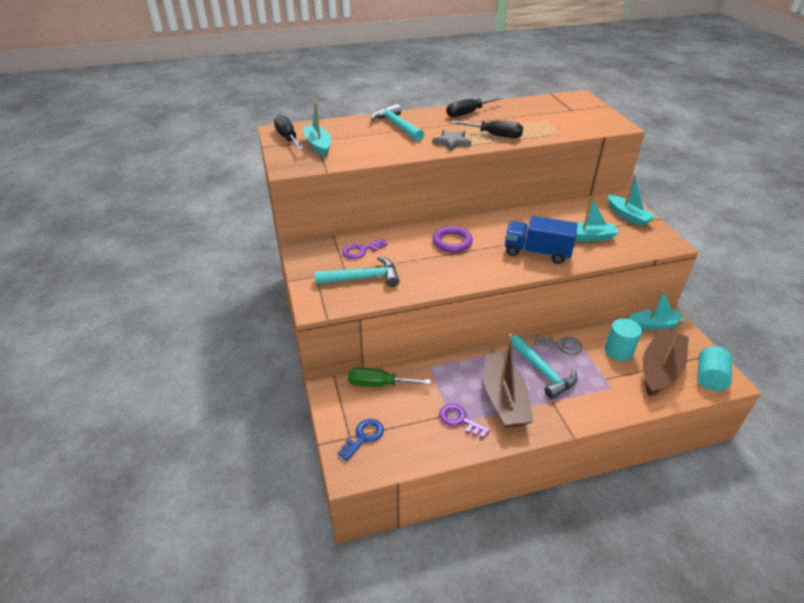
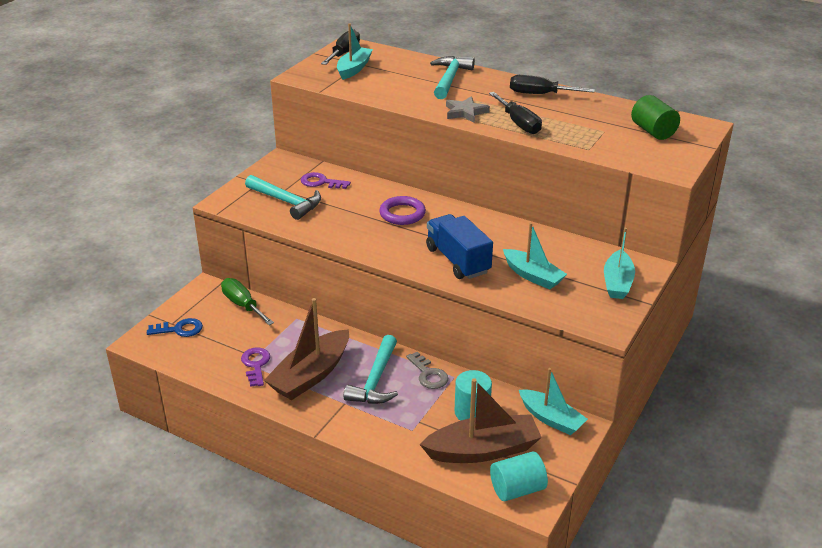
camera: 45 degrees right, 5 degrees down
(566, 109) = (653, 131): none -> green cylinder

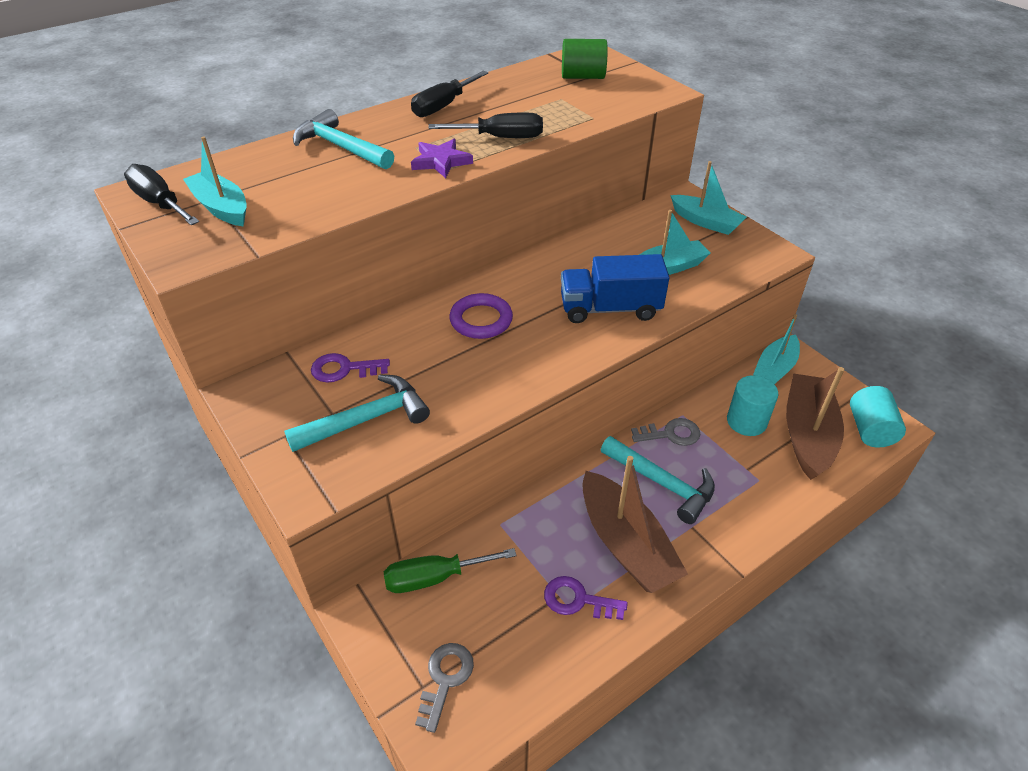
camera: 65 degrees left, 10 degrees up
(179, 329) = (445, 679): blue key -> grey key
(321, 182) = (344, 369): purple key -> purple key turned 45 degrees clockwise
(465, 112) = (441, 161): grey star -> purple star
(551, 419) = (774, 369): turquoise boat -> turquoise boat turned 150 degrees clockwise

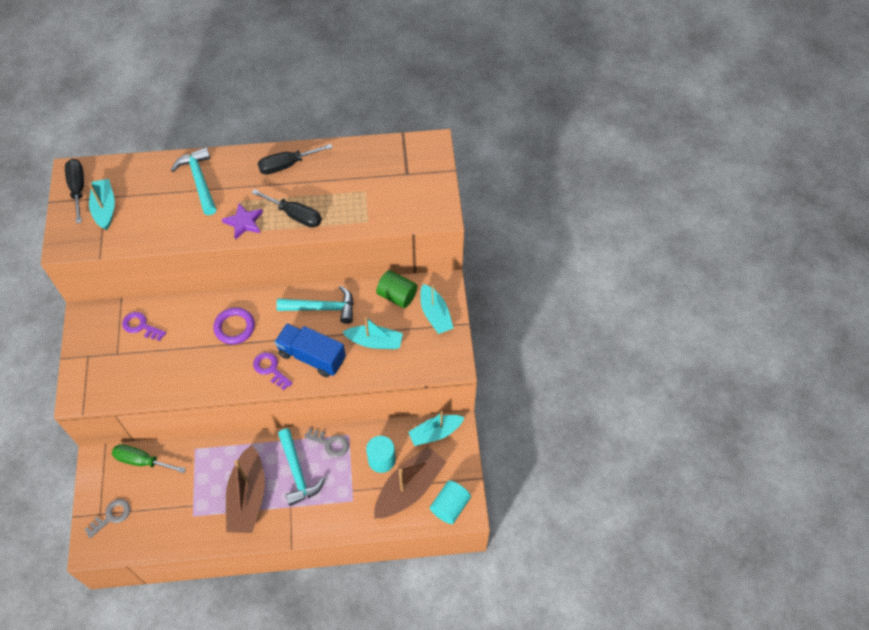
camera: 30 degrees right, 15 degrees up
(366, 419) = (130, 366): turquoise hammer -> turquoise hammer (322, 308)
(578, 600) = (199, 513): purple key -> purple key (270, 369)
(582, 77) = (400, 172): green cylinder -> green cylinder (397, 296)

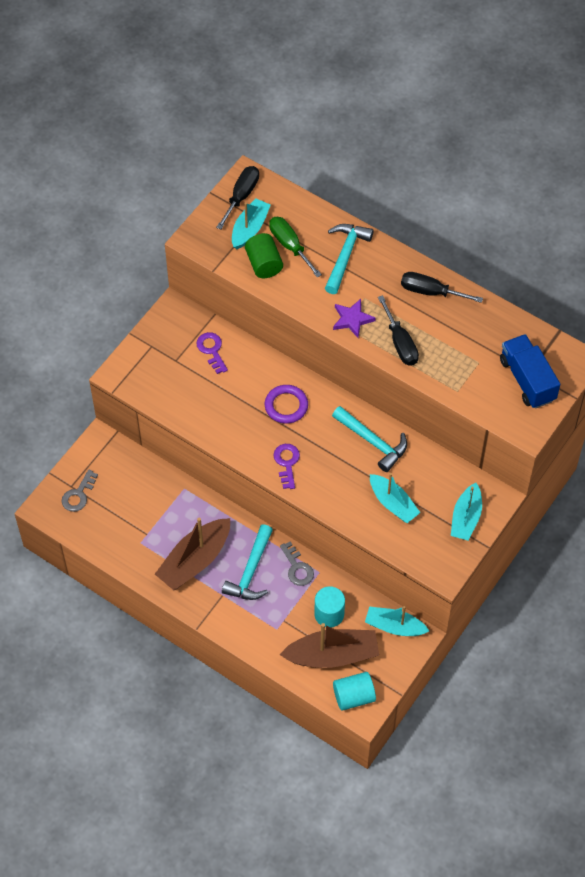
camera: 40 degrees right, 0 degrees up
(111, 516) = (78, 495): grey key -> grey key turned 120 degrees clockwise
(142, 461) = (135, 467): green screwdriver -> green screwdriver (290, 245)
(312, 356) = (329, 477): blue truck -> blue truck (527, 380)
(397, 296) = (447, 477): green cylinder -> green cylinder (264, 264)

